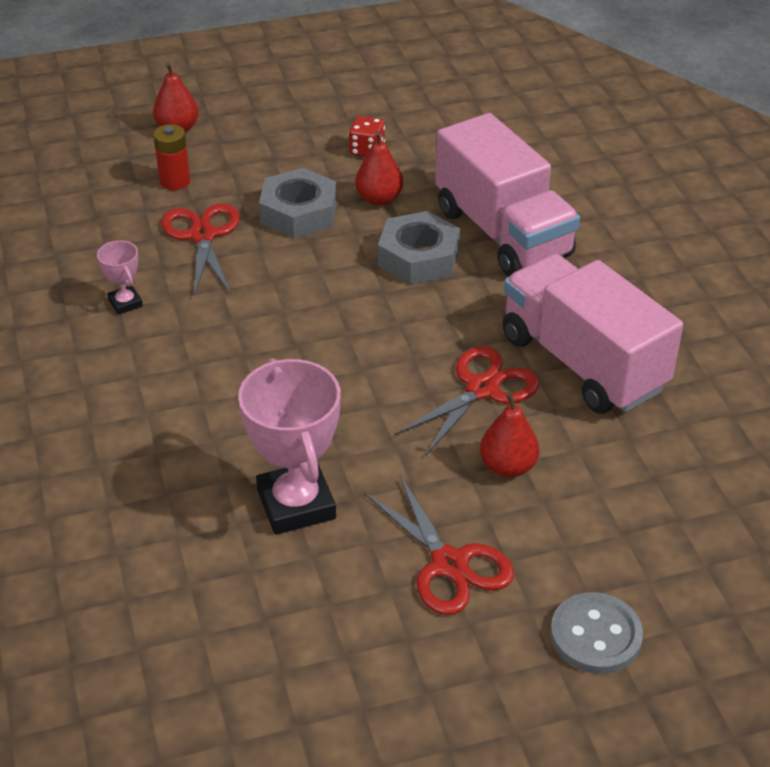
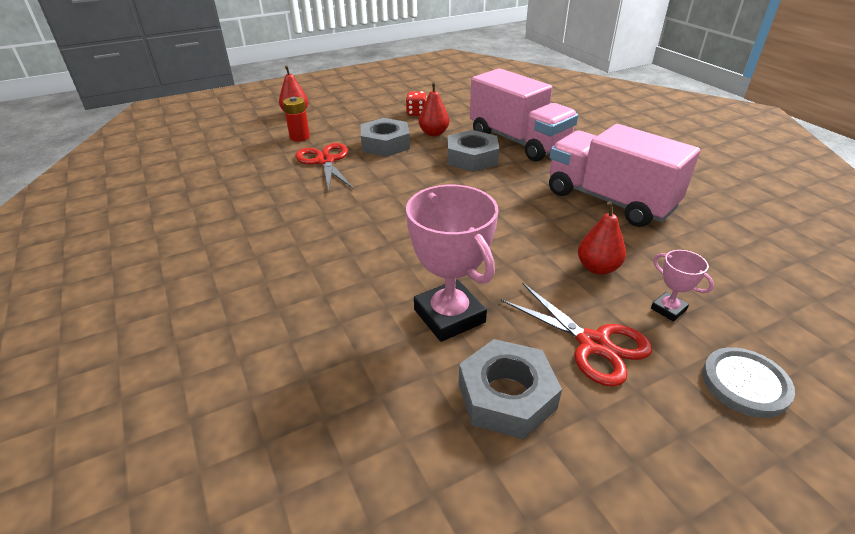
camera: 10 degrees left, 5 degrees down
(125, 303) = (279, 202): pink trophy -> pink trophy (668, 309)
(324, 606) = (506, 396): none -> grey nut
(482, 389) = (551, 222): red scissors -> none

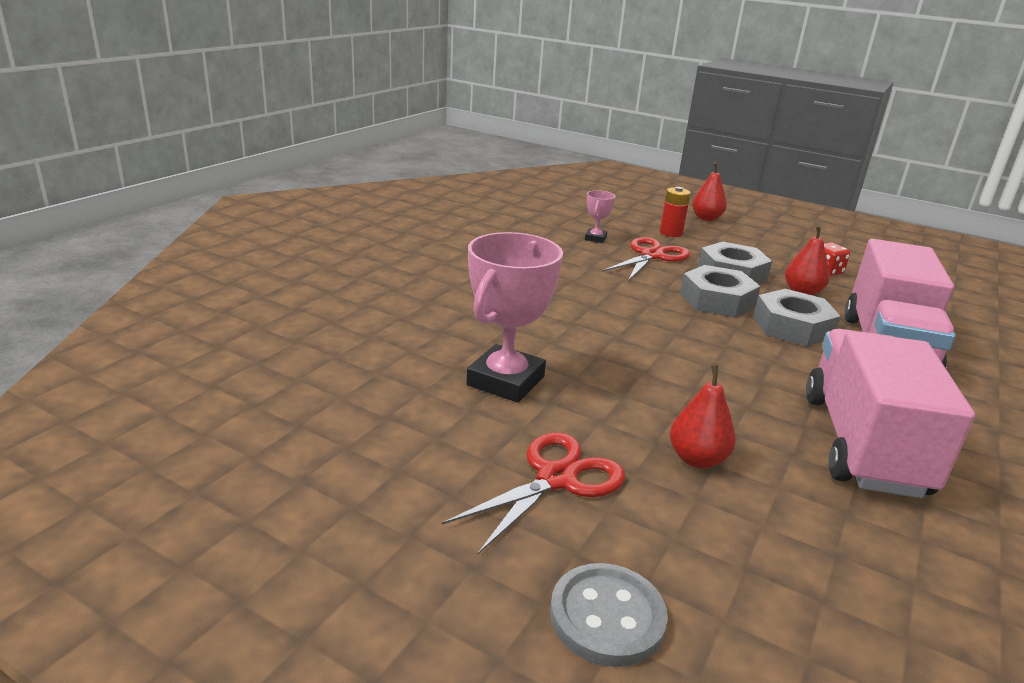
camera: 55 degrees right, 10 degrees down
(506, 396) = (431, 437): grey nut -> grey nut (717, 300)
(593, 344) = (556, 478): red scissors -> red scissors turned 150 degrees counterclockwise
(668, 309) = (683, 530): pink trophy -> pink trophy (595, 238)

